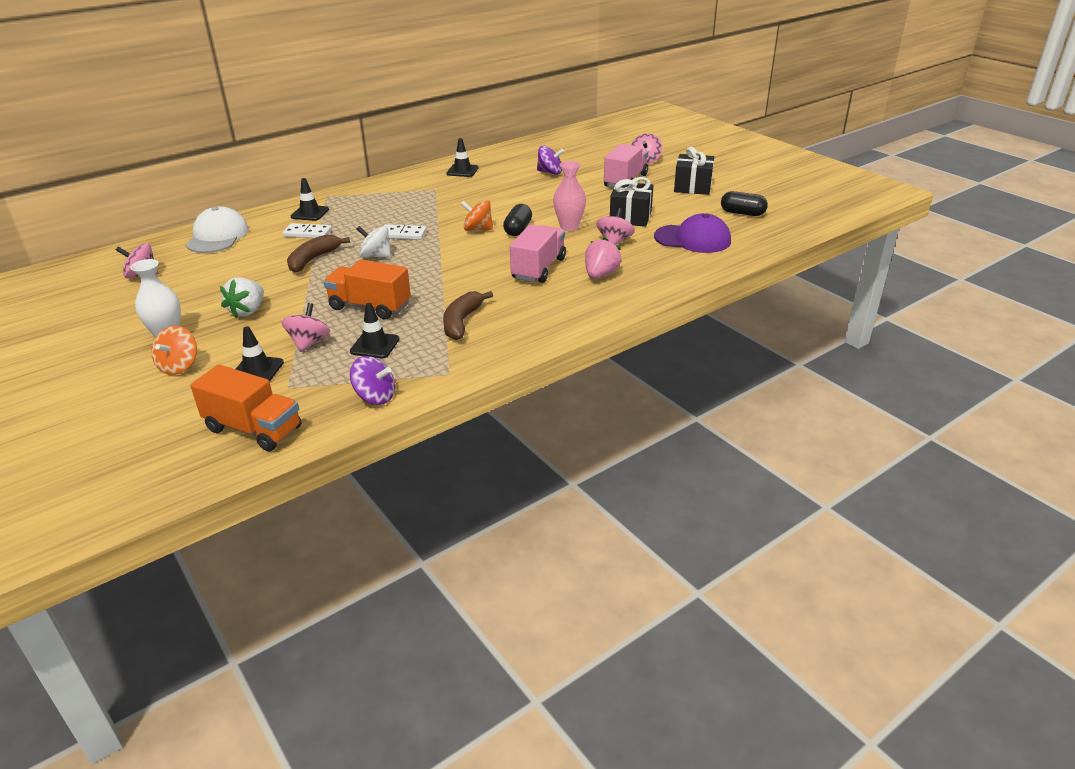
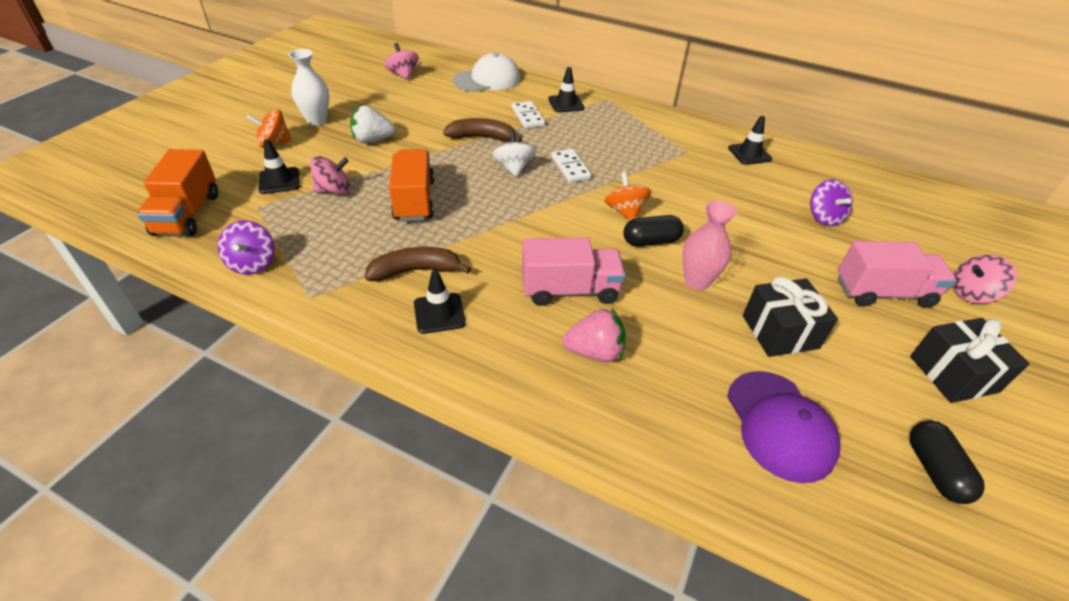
camera: 60 degrees right, 10 degrees up
(375, 345) = (344, 229): black traffic cone -> black traffic cone (439, 313)
(614, 241) = (695, 337): pink spinning top -> none

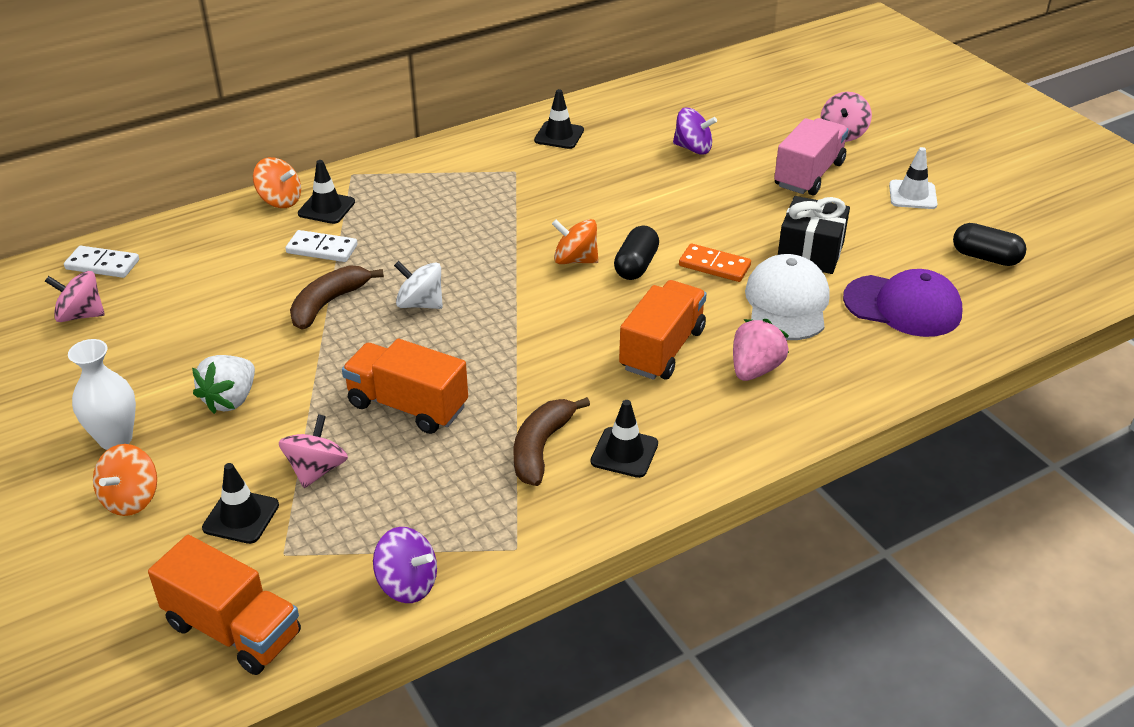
camera: 55 degrees left, 5 degrees down
(487, 79) = (190, 245): white cap -> white cap (787, 303)
(555, 88) = (280, 200): none -> orange spinning top
(570, 168) = (462, 262): white domino -> white domino (102, 265)
(570, 290) = (662, 349): pink truck -> orange truck
(697, 281) = (714, 265): pink vase -> orange domino
(953, 374) = (912, 195): black gift -> white traffic cone

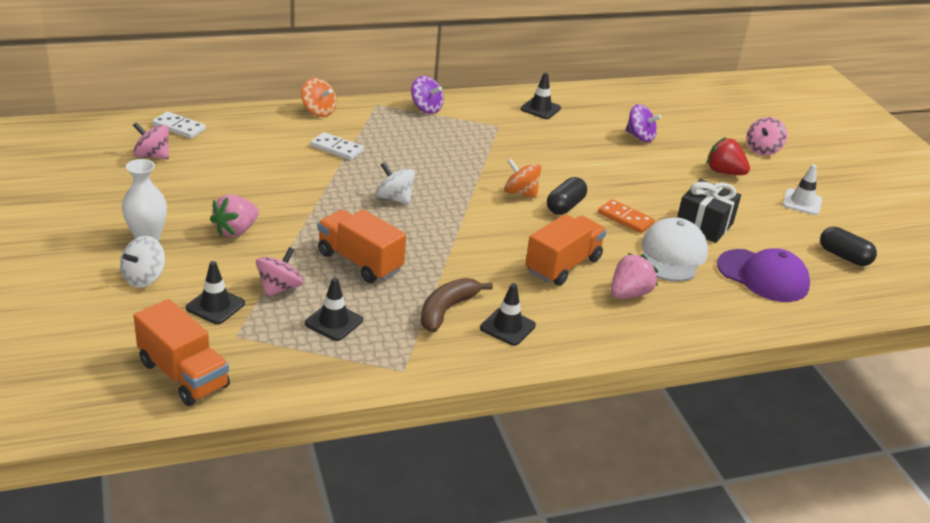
camera: 10 degrees right, 5 degrees down
(131, 499) = (144, 278): orange spinning top -> white spinning top
(230, 399) = (236, 231): white strawberry -> pink strawberry
(326, 208) = (350, 123): black traffic cone -> black traffic cone (333, 322)
(328, 303) = (328, 184): brown banana -> none
(407, 584) = (316, 375): purple spinning top -> purple spinning top (426, 108)
(809, 175) = (724, 172): pink truck -> red strawberry

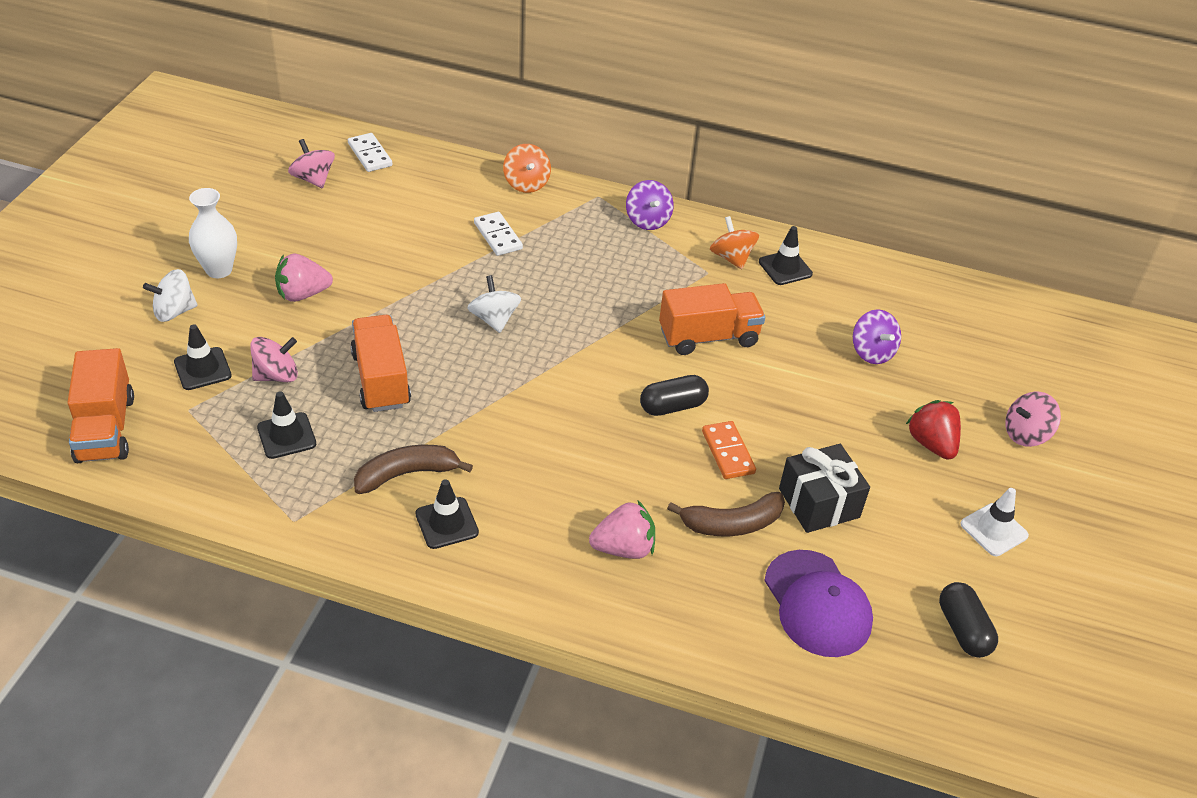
camera: 35 degrees right, 10 degrees up
(520, 193) = (638, 368): orange spinning top -> orange spinning top (731, 258)
(563, 265) = (587, 479): orange truck -> orange truck (708, 337)
(672, 255) = (731, 524): white cap -> brown banana

